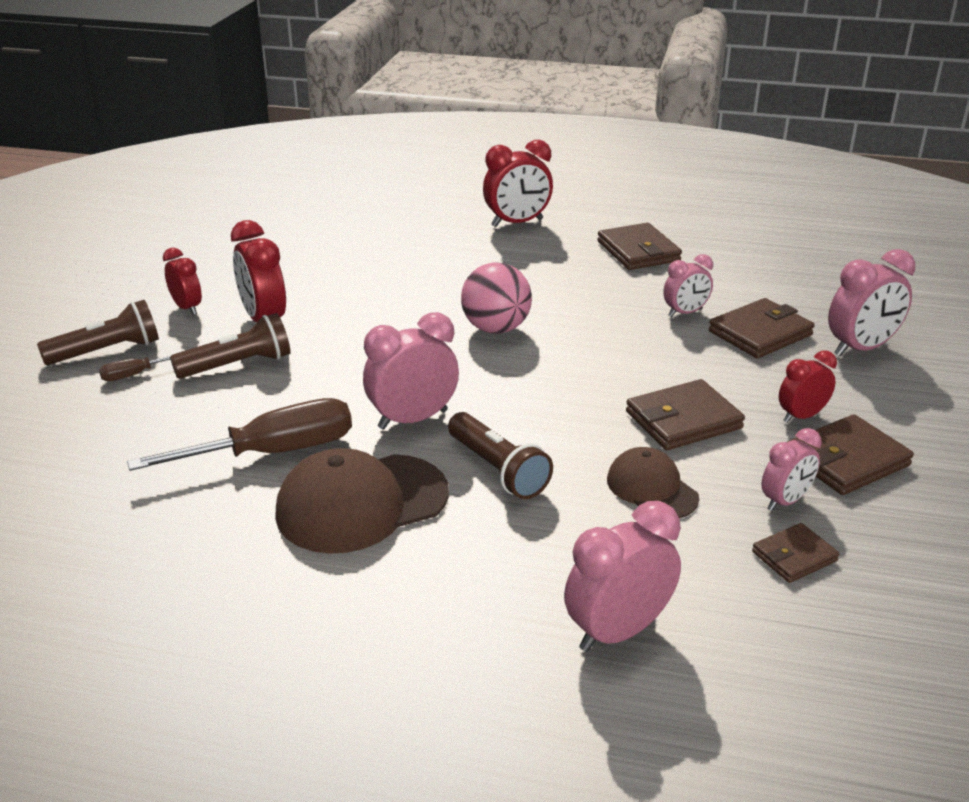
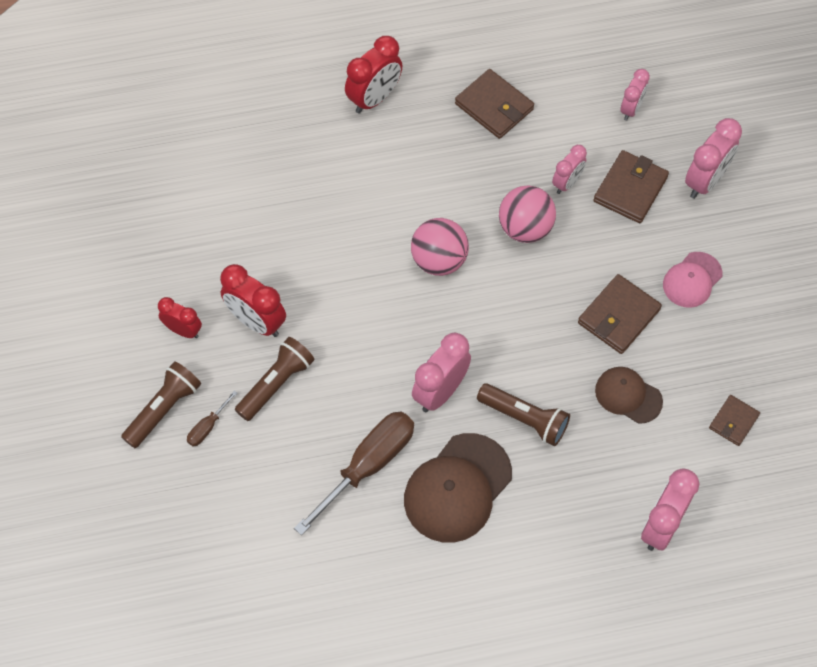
camera: 25 degrees left, 30 degrees up
(613, 331) = (525, 228): none -> pink ball
(785, 501) = (711, 373): pink clock -> pink clock (631, 109)
(801, 416) = (692, 280): red clock -> pink cap
(846, 460) = (734, 316): brown wallet -> none

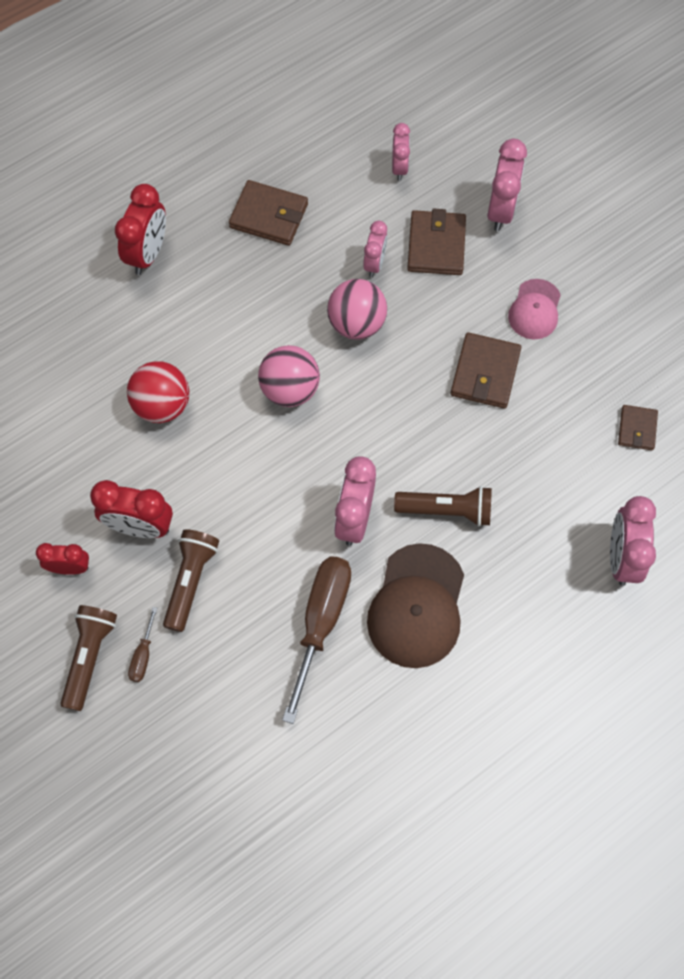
camera: 25 degrees left, 5 degrees up
(324, 229) = (162, 405): none -> red ball
(628, 395) = (531, 446): brown cap -> none

